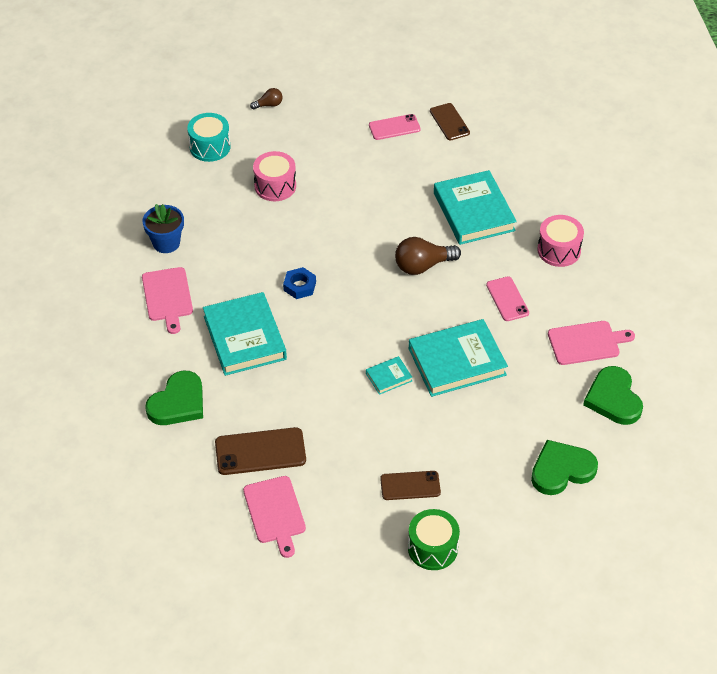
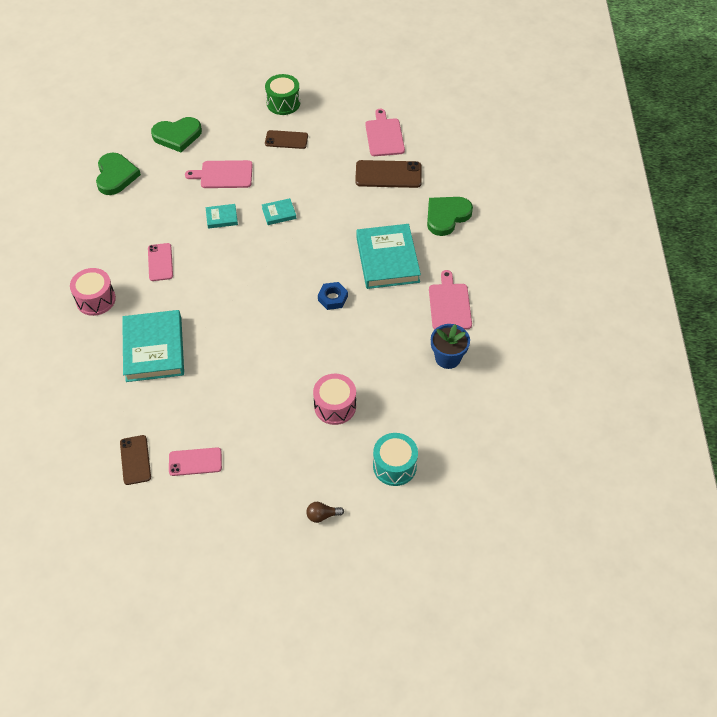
camera: 170 degrees left, 5 degrees up
(423, 266) = (220, 302): brown light bulb -> none
(457, 361) = (222, 218): turquoise book -> turquoise book, size x0.46
(586, 343) = (114, 218): pink cutting board -> pink cutting board (224, 174)

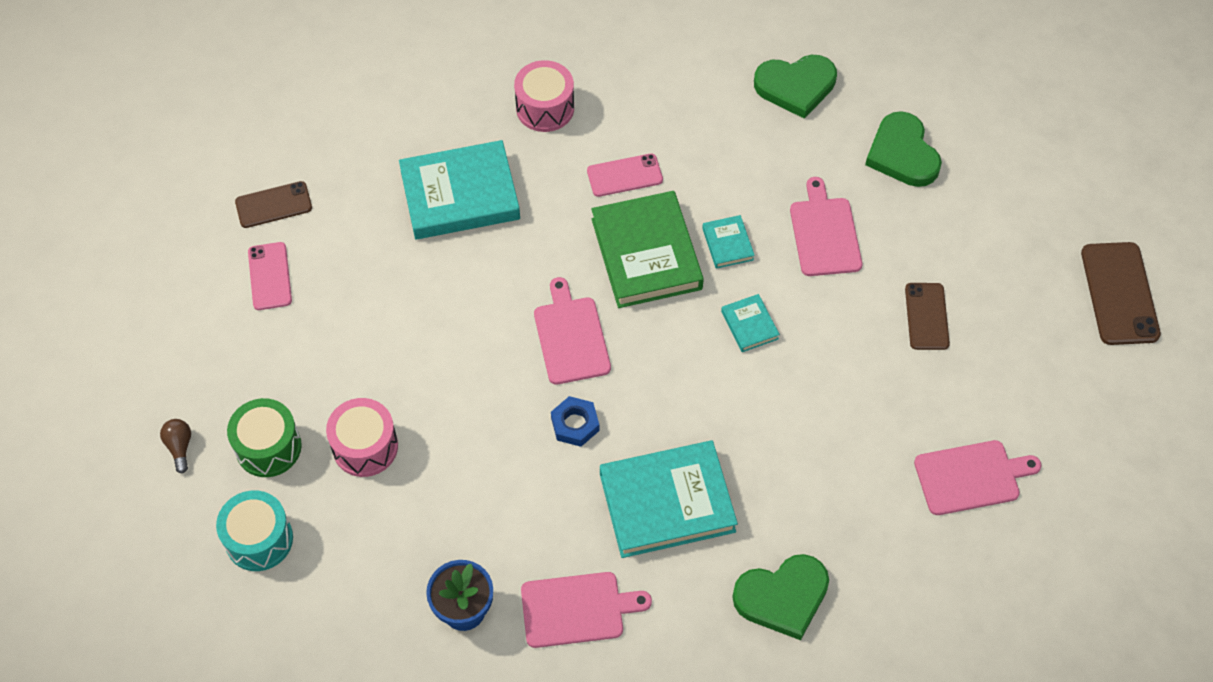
camera: 85 degrees right, 5 degrees up
(220, 256) = (646, 254): none -> green book
(272, 296) = (571, 337): none -> pink cutting board
(283, 103) = (1020, 301): green drum -> green drum (268, 447)
(388, 174) = (871, 491): brown phone -> brown phone (1119, 293)
(446, 216) = (782, 597): green heart -> green heart turned 120 degrees clockwise

